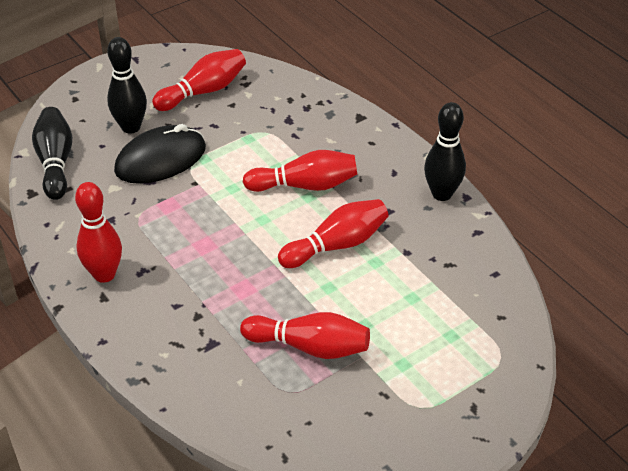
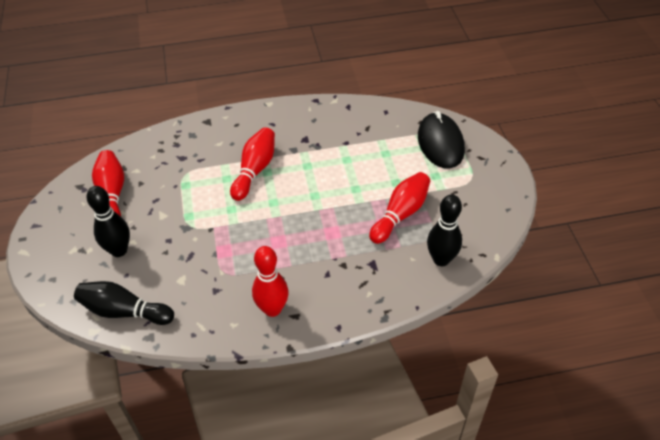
camera: 65 degrees left, 5 degrees up
(160, 159) = (170, 242): black mouse -> black mouse (440, 143)
(337, 245) = (320, 173): red bowling pin -> none
(442, 194) = (306, 109): black bowling pin -> black bowling pin (441, 259)

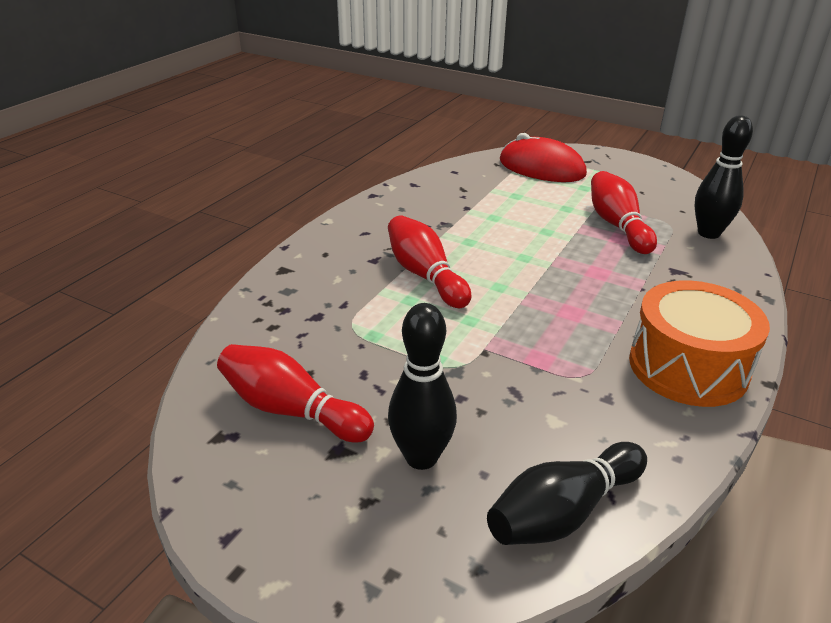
camera: 50 degrees left, 15 degrees down
(272, 309) = (688, 367): red bowling pin -> orange drum
(440, 143) = (541, 168): black mouse -> red mouse

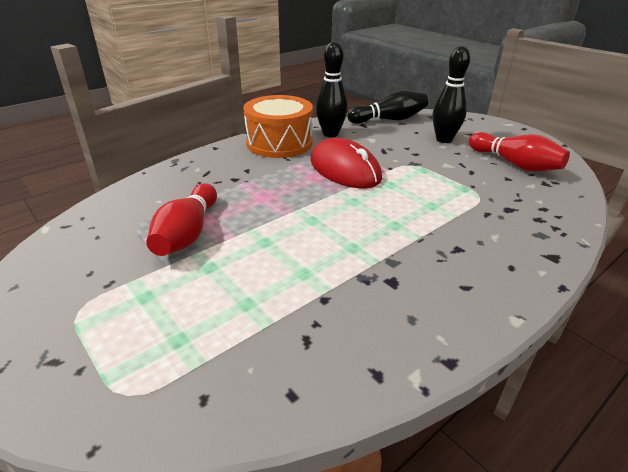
camera: 160 degrees left, 0 degrees up
(425, 275) = (411, 223): red bowling pin -> none
(541, 168) = (145, 361): red mouse -> red mouse (344, 169)
(708, 233) = (122, 208): black bowling pin -> black bowling pin (330, 134)

